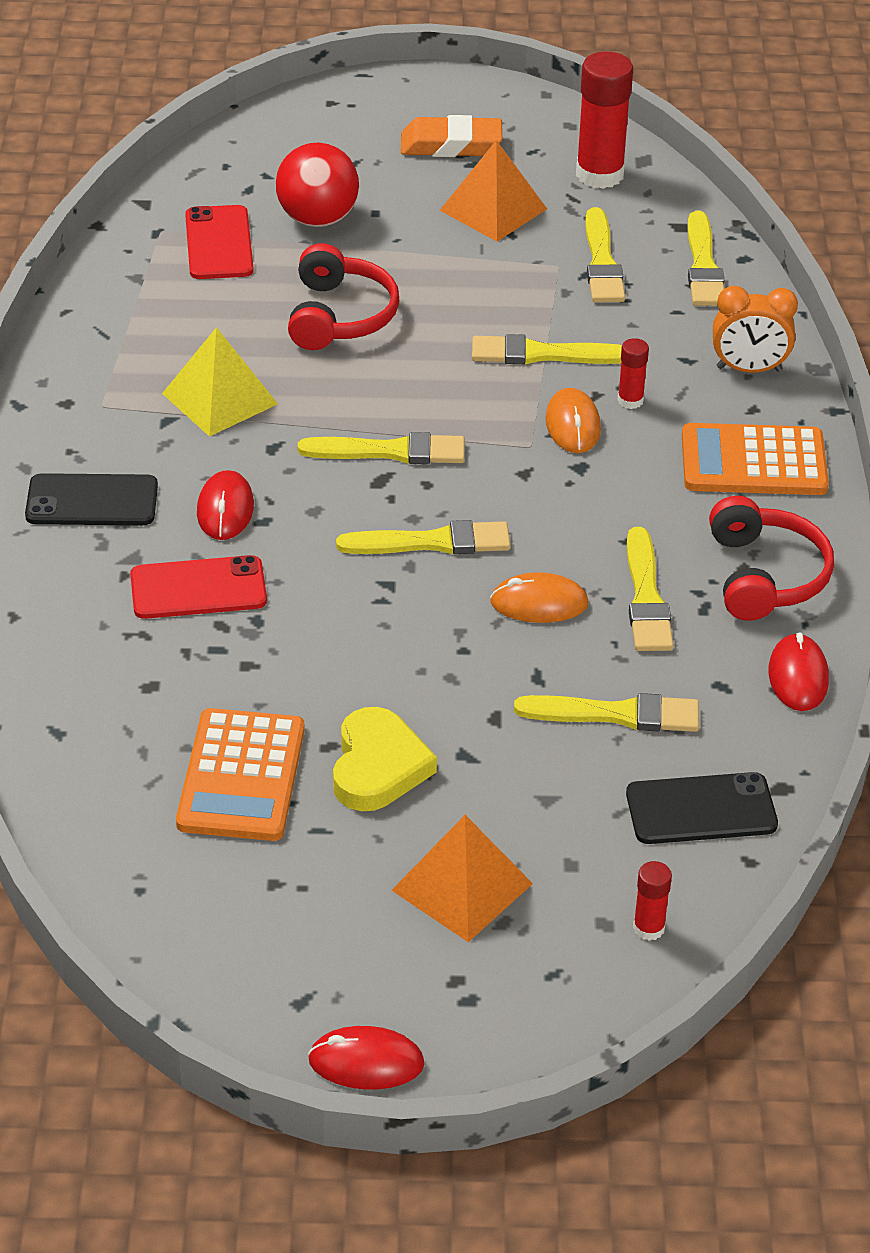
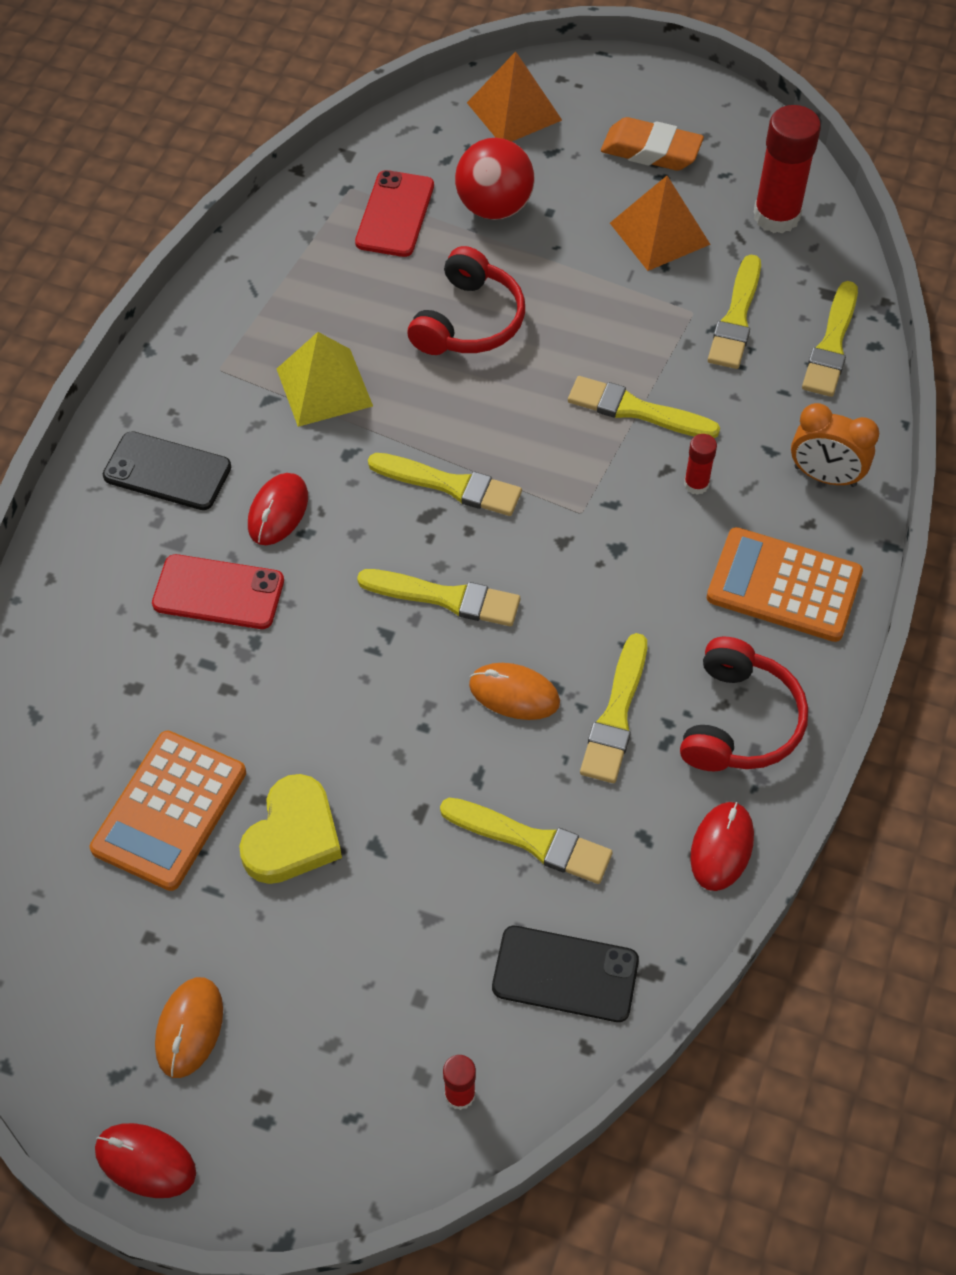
camera: 20 degrees right, 15 degrees up
(462, 886) = (311, 993): orange pyramid -> orange pyramid (514, 111)
(573, 425) = (630, 498): orange mouse -> orange mouse (189, 1028)

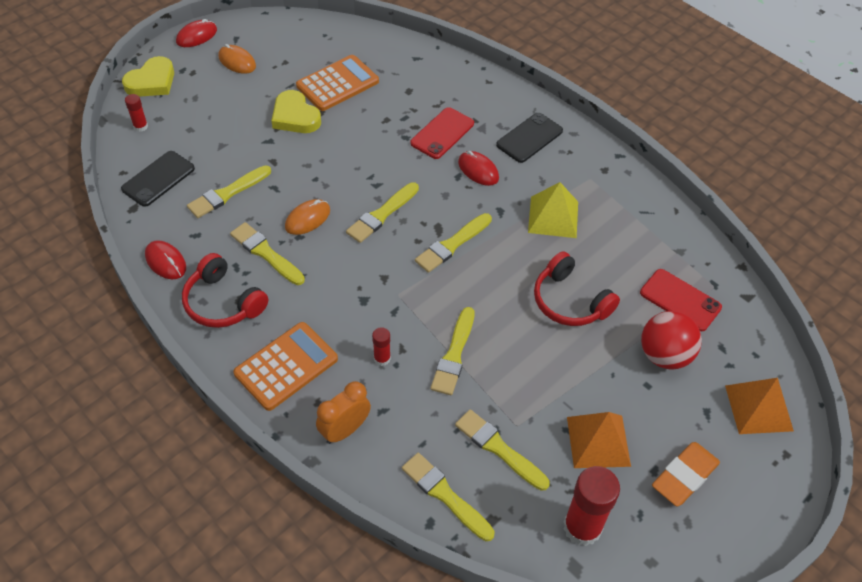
camera: 115 degrees right, 5 degrees down
(169, 810) = (337, 84): orange calculator -> orange calculator turned 90 degrees clockwise
(329, 1159) = (152, 82): none -> yellow heart
(636, 410) = (454, 355): yellow brush -> yellow brush turned 150 degrees clockwise

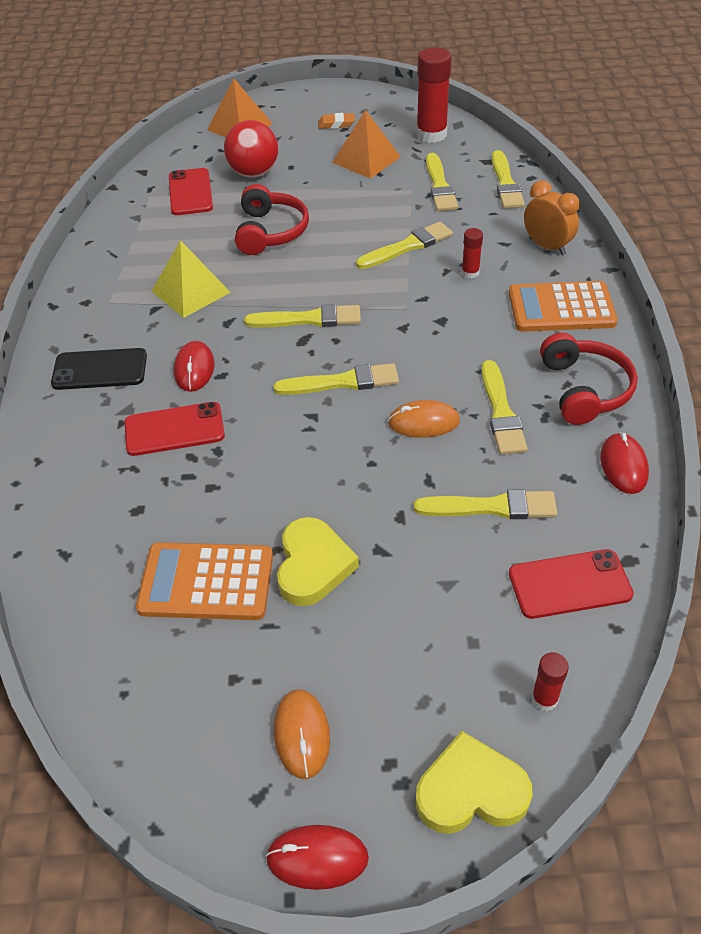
camera: 135 degrees left, 5 degrees down
(158, 179) = (569, 584): black phone -> red phone
(345, 430) = (547, 246): orange clock -> orange clock turned 135 degrees counterclockwise
(684, 476) = (336, 124): orange eraser -> orange eraser, size x0.58

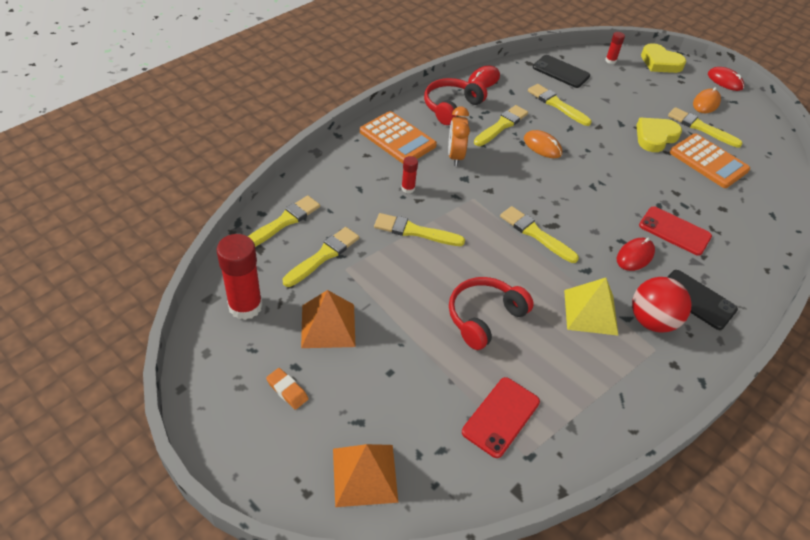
camera: 140 degrees left, 0 degrees up
(254, 173) = (426, 392): red ball -> red ball (652, 321)
(342, 382) = (559, 189): yellow brush -> yellow brush (700, 127)
(547, 246) = (342, 169): orange clock -> orange clock (455, 156)
(569, 584) = (561, 72): red phone -> black phone

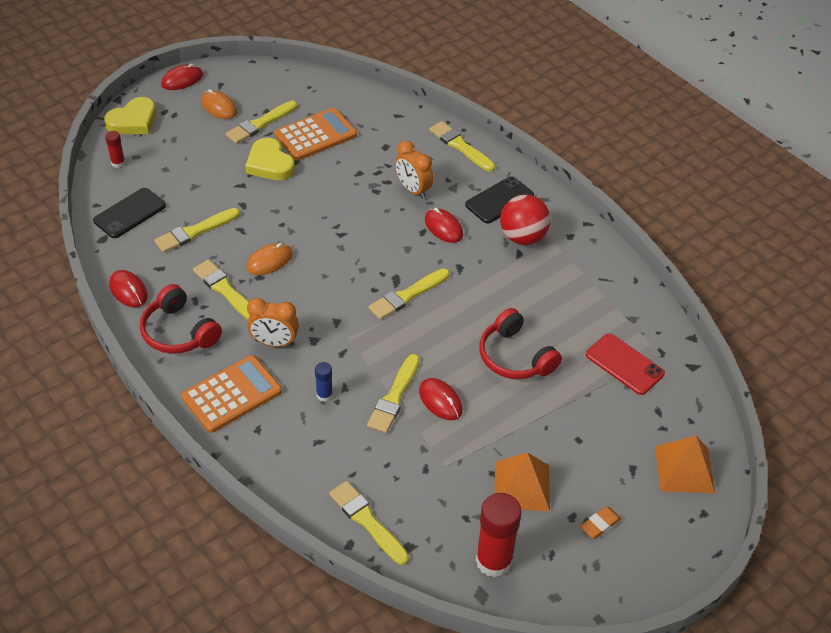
camera: 80 degrees left, 0 degrees up
(323, 256) = (425, 484): yellow brush -> yellow brush (460, 146)
(408, 188) = (324, 395): red glue stick -> blue glue stick
(417, 262) = (440, 401): none -> red mouse
(590, 312) = (511, 277): yellow pyramid -> none
(674, 231) = (413, 190): red phone -> orange clock

